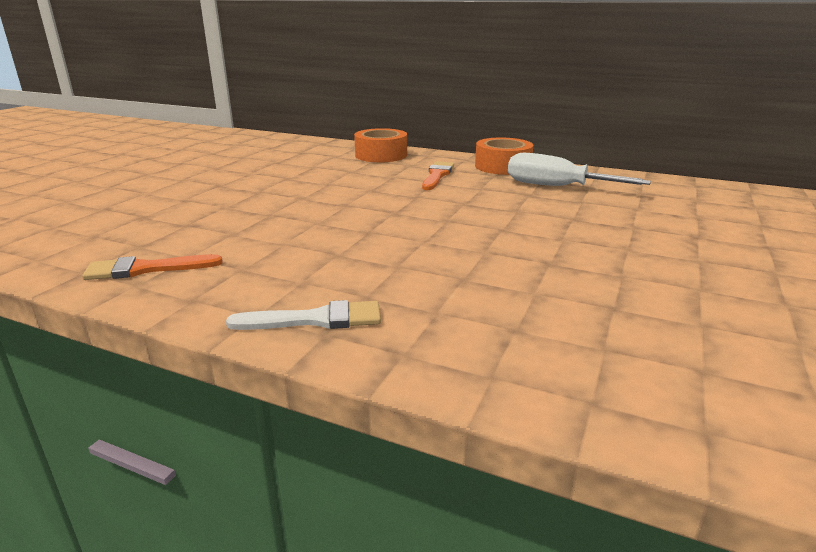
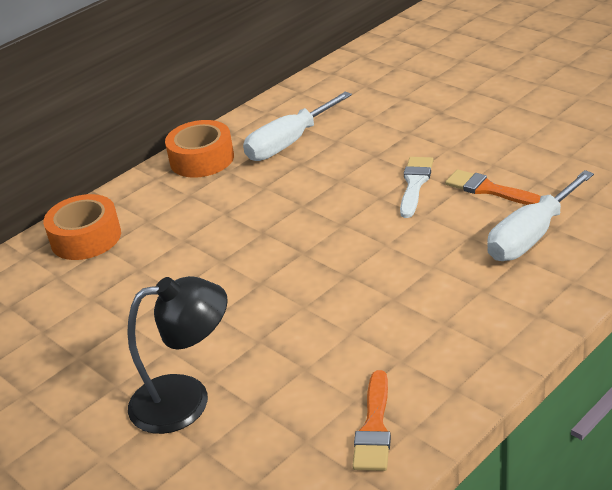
camera: 65 degrees left, 10 degrees up
(200, 204) = (186, 400): none -> black lamp
(315, 319) = (514, 318): white brush -> white brush (415, 184)
(437, 175) = (202, 207): orange brush -> orange brush (489, 190)
(486, 314) = (531, 236): none -> white screwdriver

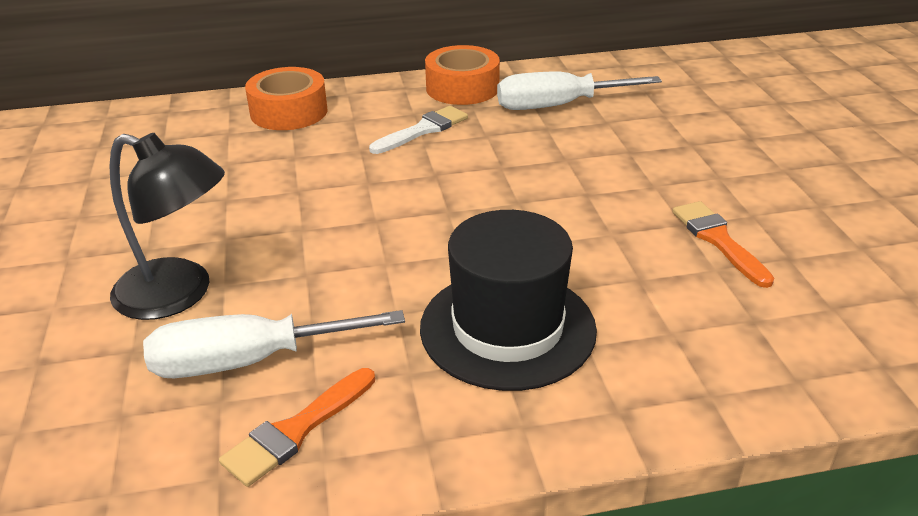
camera: 30 degrees right, 0 degrees up
(415, 184) = (639, 197): white brush -> white brush (423, 130)
(427, 304) = (507, 328): none -> black hat
(531, 236) = (713, 315): white screwdriver -> white screwdriver (248, 361)

